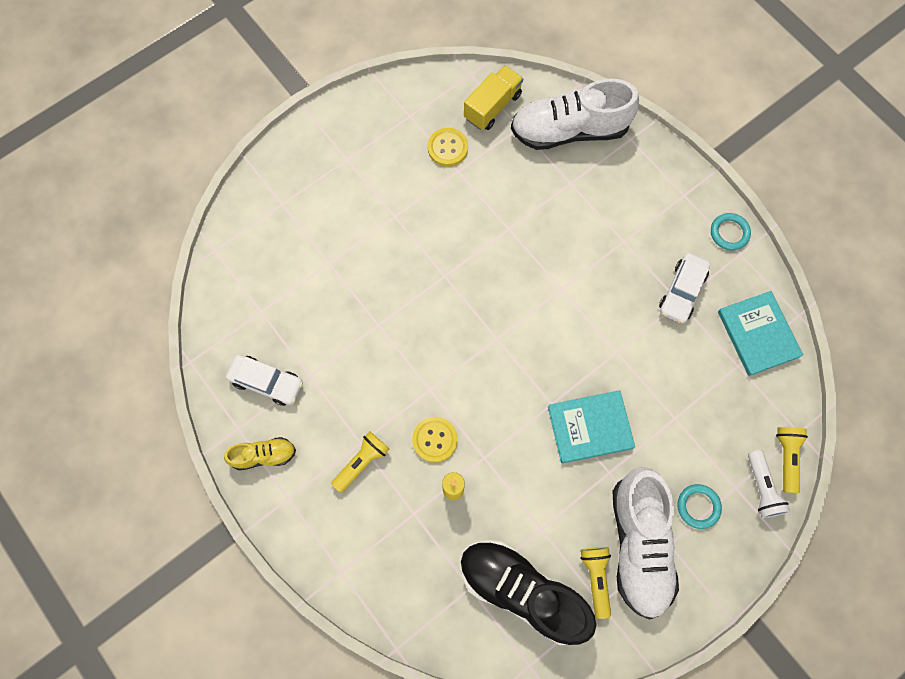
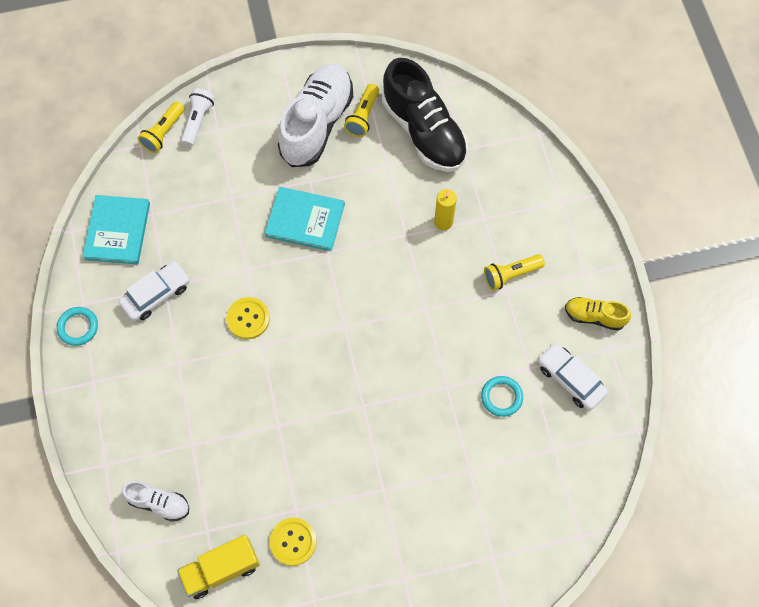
camera: 155 degrees left, 5 degrees down
(435, 439) = (440, 266): yellow button -> yellow button (248, 319)
(569, 130) = (159, 503): white shoe -> white shoe, size x0.49
(698, 506) = (255, 129): turquoise ring -> turquoise ring (501, 397)

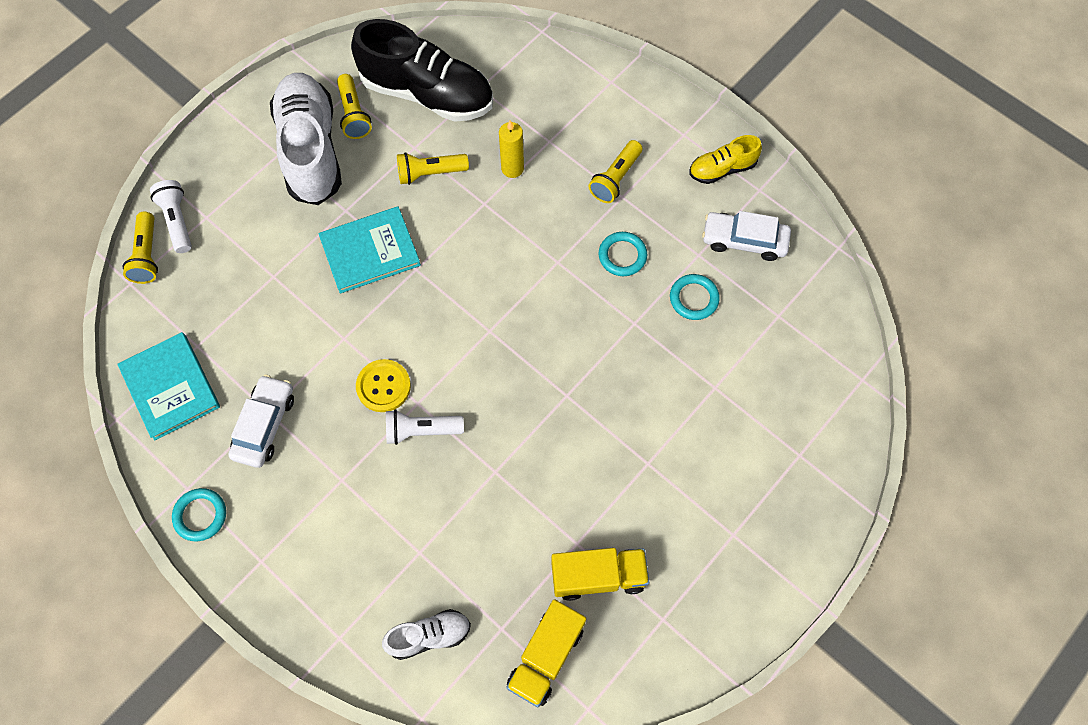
camera: 35 degrees left, 0 degrees up
(251, 365) = (421, 430): none -> white flashlight
(293, 542) = (598, 576): yellow button -> yellow truck
(384, 190) = (430, 173): none -> yellow flashlight
(474, 333) = (622, 256): none -> turquoise ring

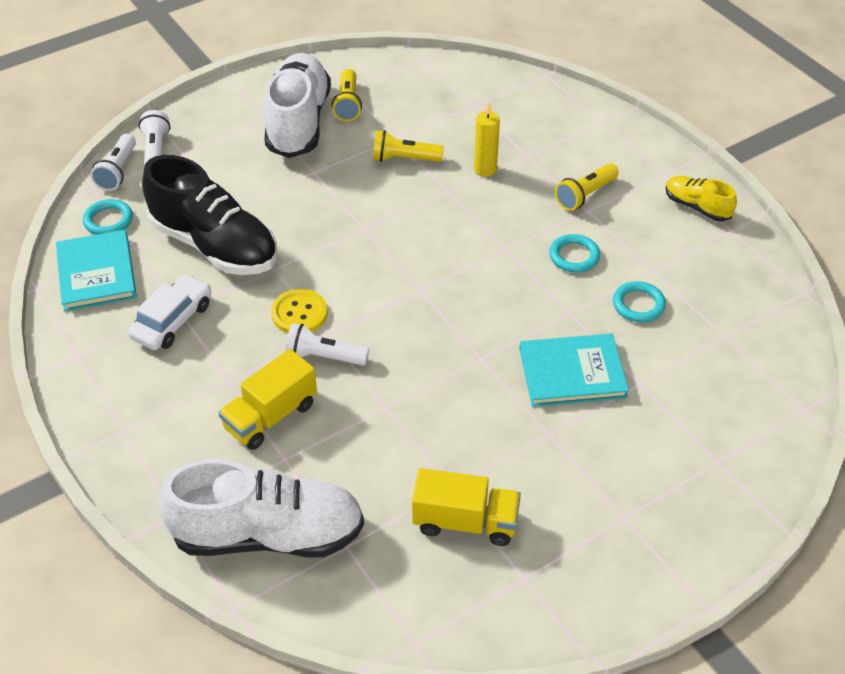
camera: 15 degrees right, 20 degrees down
(147, 255) = (118, 171): yellow flashlight -> white flashlight
(200, 515) = (81, 380): turquoise ring -> turquoise ring (108, 220)
(370, 251) = (325, 207): turquoise book -> turquoise book (572, 373)
(427, 93) = (422, 100): black shoe -> black shoe (214, 245)
(429, 636) = (268, 534): white shoe -> white shoe, size x2.04
(546, 656) = (385, 582): yellow truck -> yellow truck (270, 416)
(722, 169) = (697, 207): yellow shoe -> yellow shoe turned 45 degrees clockwise
(744, 240) = (704, 267): white car -> none

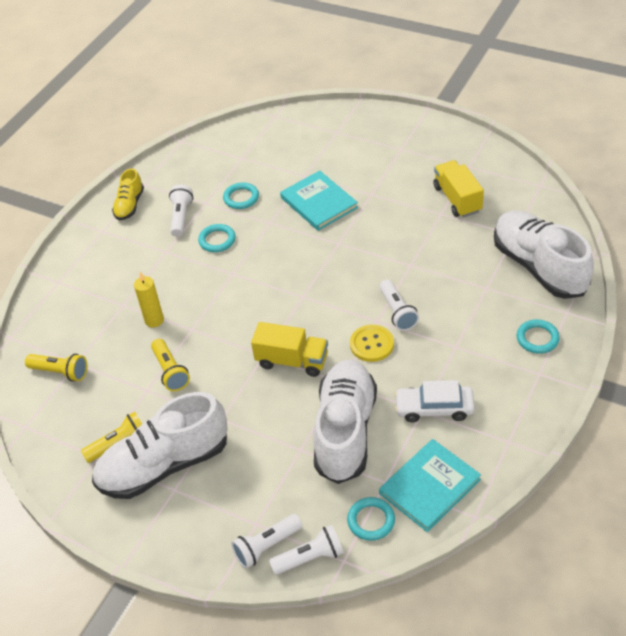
camera: 115 degrees left, 0 degrees up
(168, 459) = (537, 338): none -> turquoise ring
(214, 245) = (345, 431): black shoe -> white shoe
(270, 416) = (464, 311): yellow truck -> yellow truck (292, 361)
(585, 195) = (150, 258): yellow flashlight -> yellow flashlight (60, 372)
(641, 241) = (181, 217): none -> white flashlight

